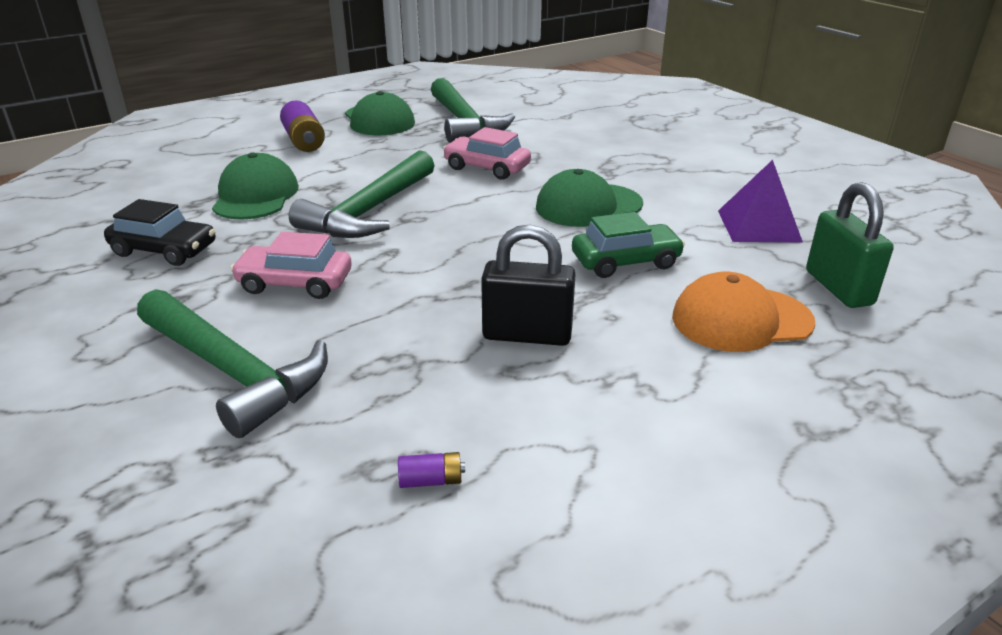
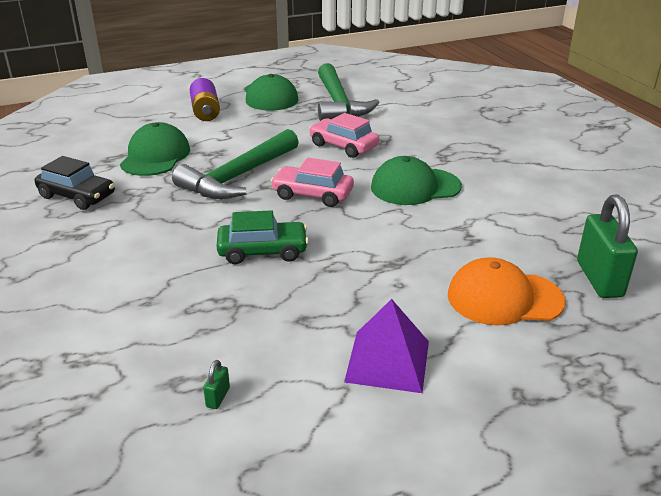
camera: 10 degrees right, 0 degrees up
(234, 372) = (101, 298): green hammer -> none
(295, 283) = (165, 232): pink car -> pink car (312, 195)
(431, 480) = (218, 397): purple battery -> green padlock
(527, 335) = (327, 292): black padlock -> none
(625, 261) = (428, 239): green car -> green car (262, 251)
(758, 226) = (553, 217): purple pyramid -> purple pyramid (388, 361)

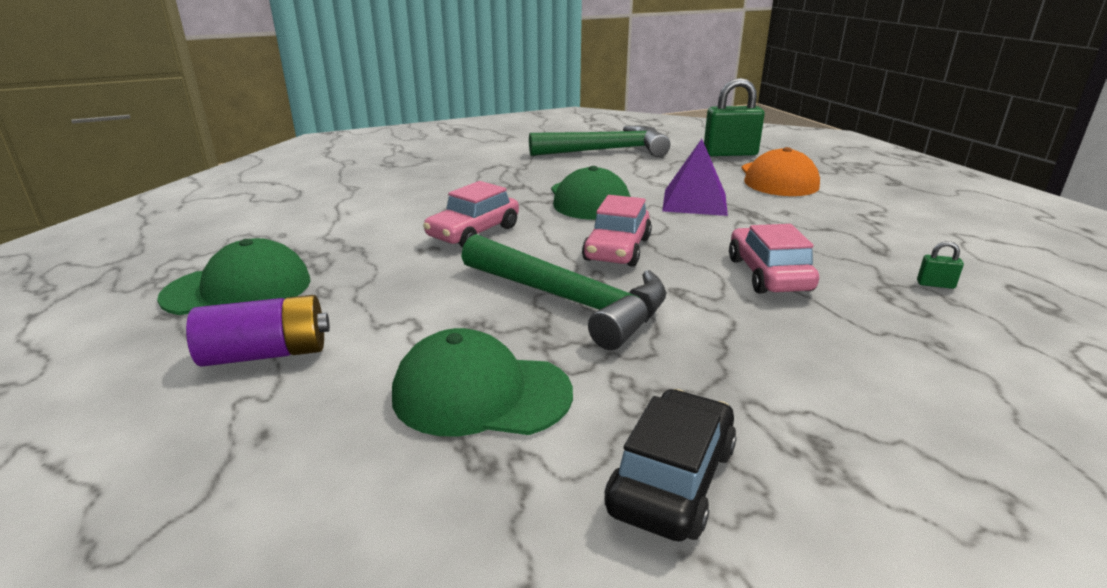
camera: 90 degrees left, 5 degrees down
(218, 397) = (1040, 285): green padlock -> green padlock (935, 284)
(262, 251) = (768, 274): green car -> pink car
(338, 103) = (315, 235): green hammer -> green hammer (607, 150)
(388, 361) = (903, 218): purple pyramid -> purple pyramid (694, 202)

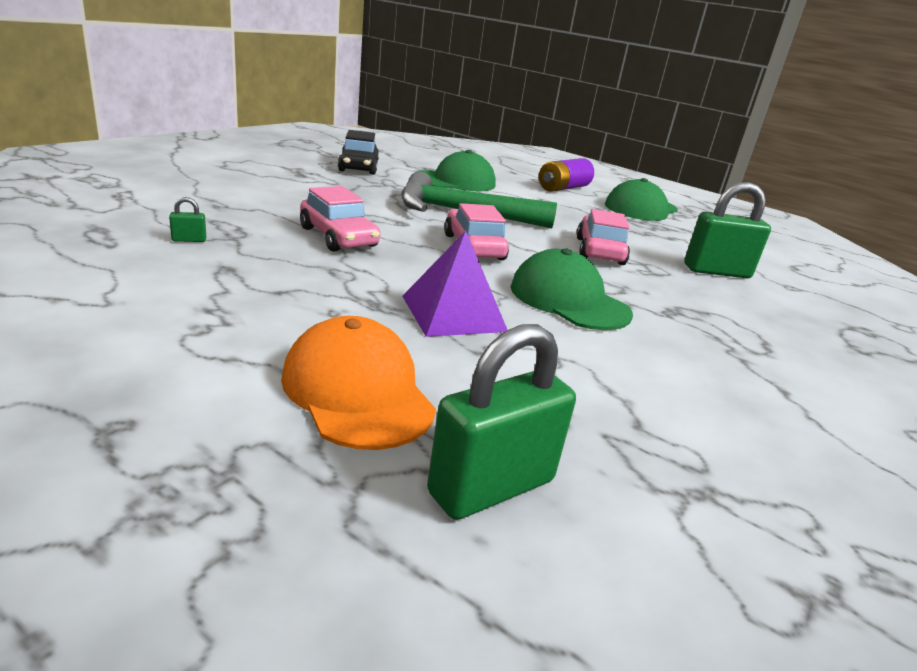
camera: 145 degrees right, 0 degrees up
(391, 203) = (716, 271): none -> green padlock
(607, 150) = (714, 433): green hammer -> none

